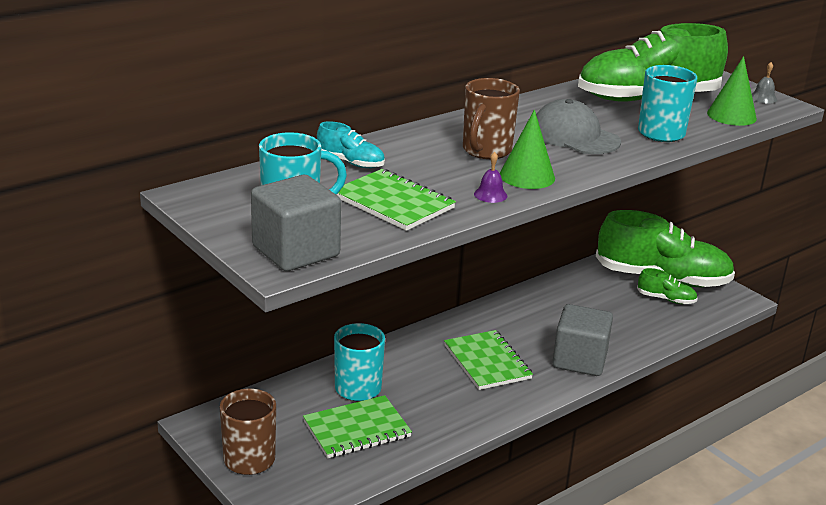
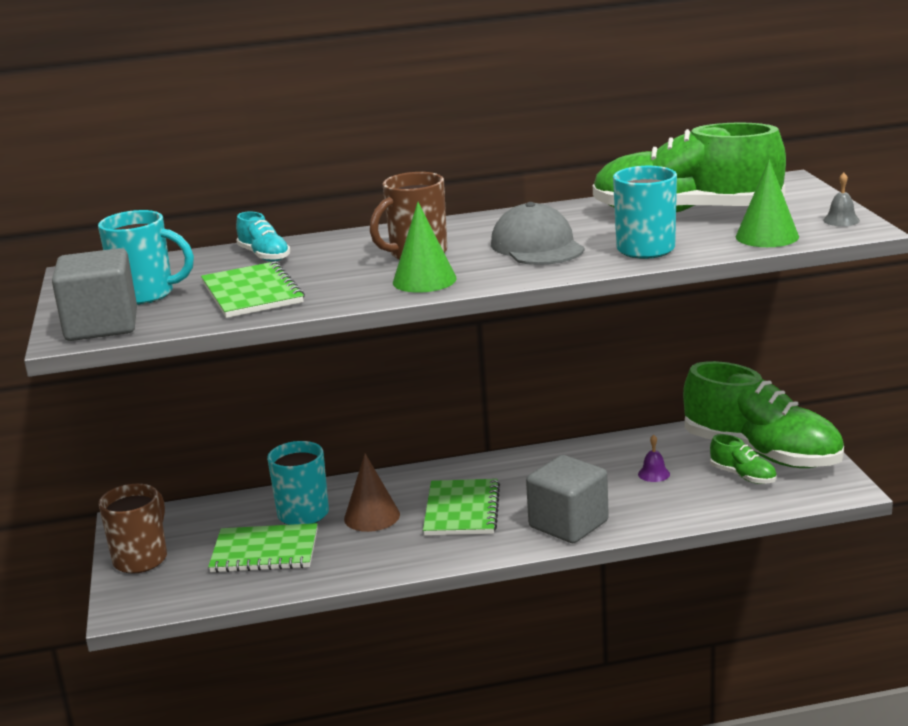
camera: 30 degrees right, 5 degrees down
(419, 380) = (372, 516): none -> brown cone
(490, 195) = (359, 294): purple bell -> purple bell (654, 474)

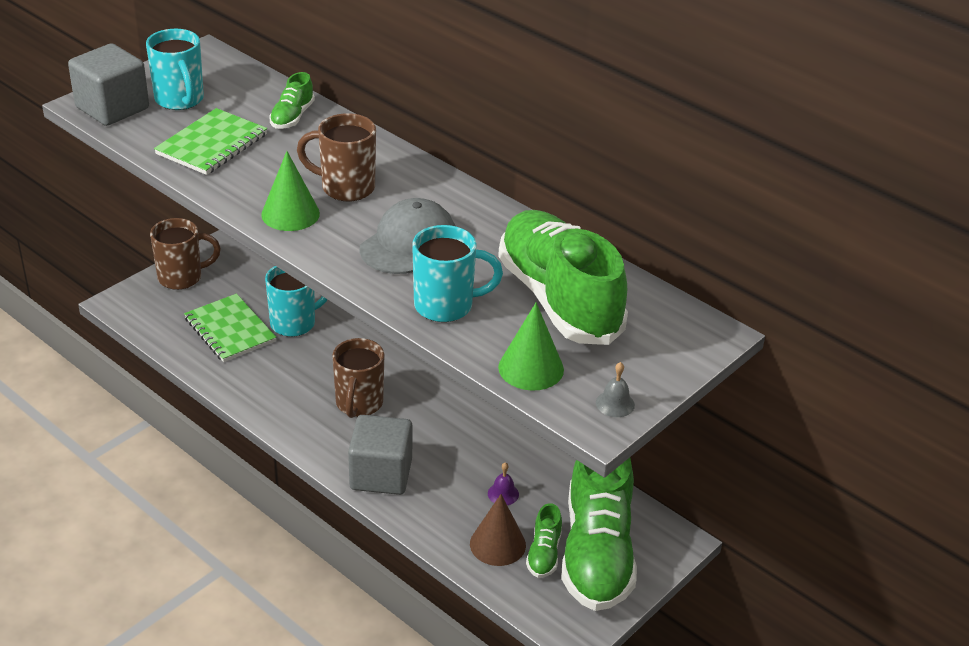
camera: 50 degrees right, 15 degrees up
(264, 256) = (292, 117): turquoise shoe -> green shoe
(372, 516) = (315, 360): brown cone -> brown cone (497, 544)
(461, 510) = (359, 404): green notebook -> brown mug

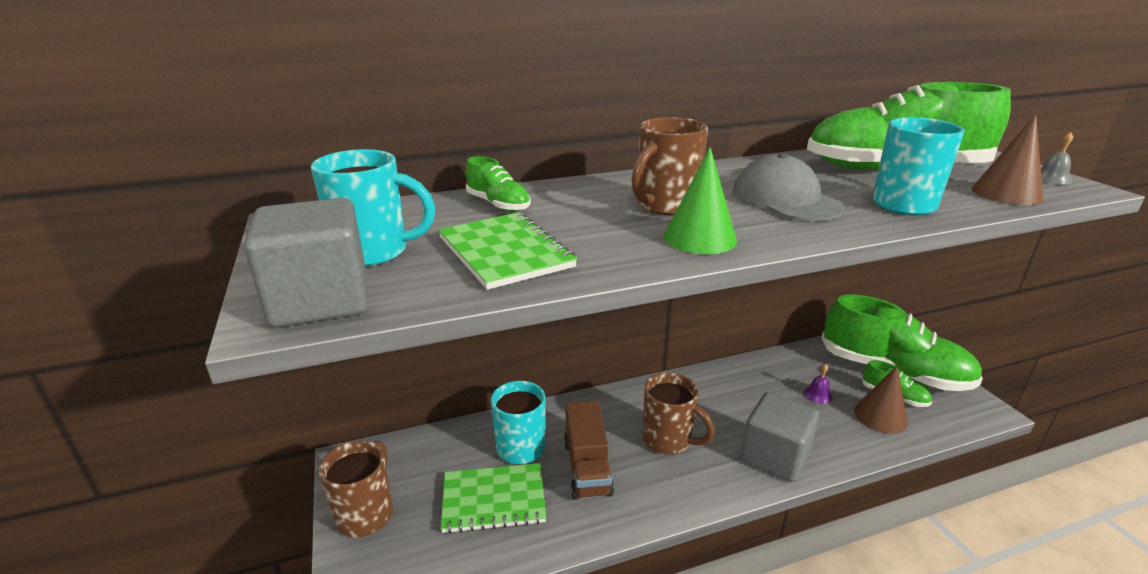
camera: 60 degrees left, 10 degrees down
(294, 366) = (587, 467): none -> brown truck
(531, 368) = (1006, 193): green cone -> brown cone

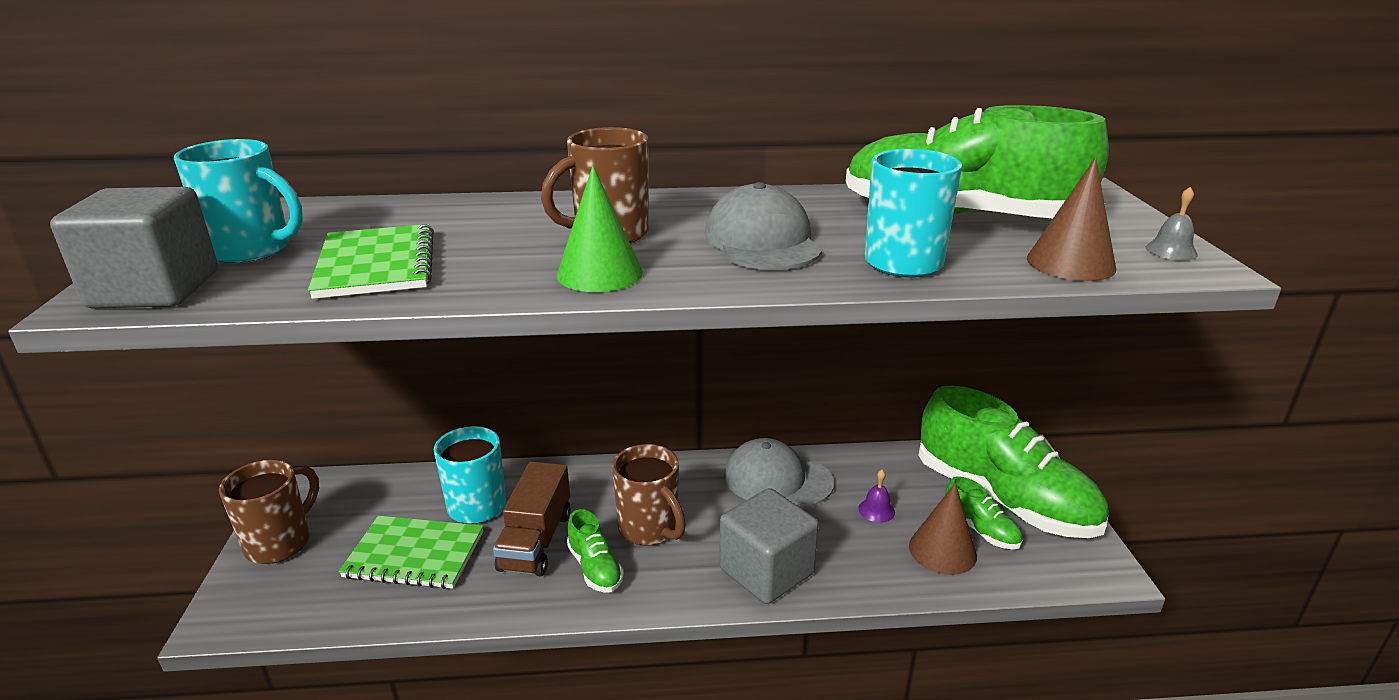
camera: 15 degrees right, 0 degrees up
(498, 205) = (431, 214): green shoe -> green shoe (595, 568)
(735, 384) = (777, 479): none -> grey cap

